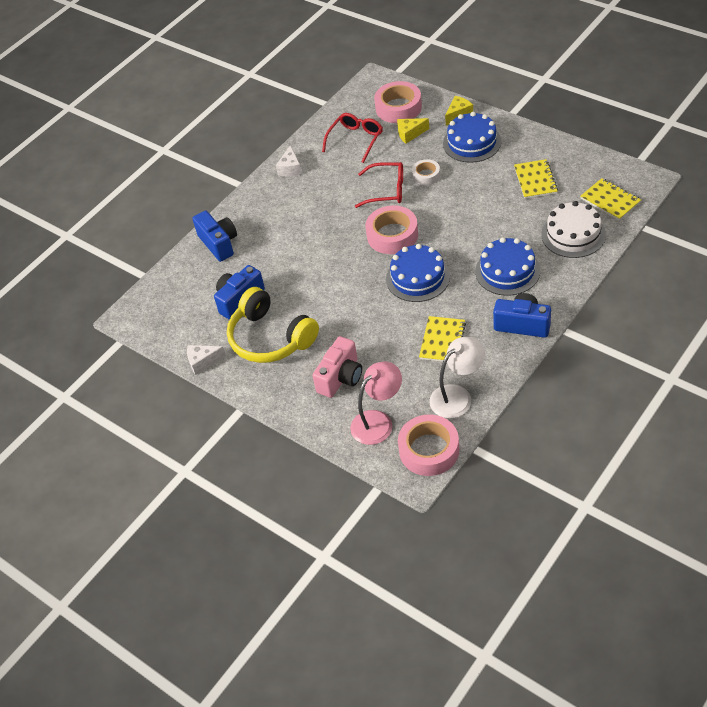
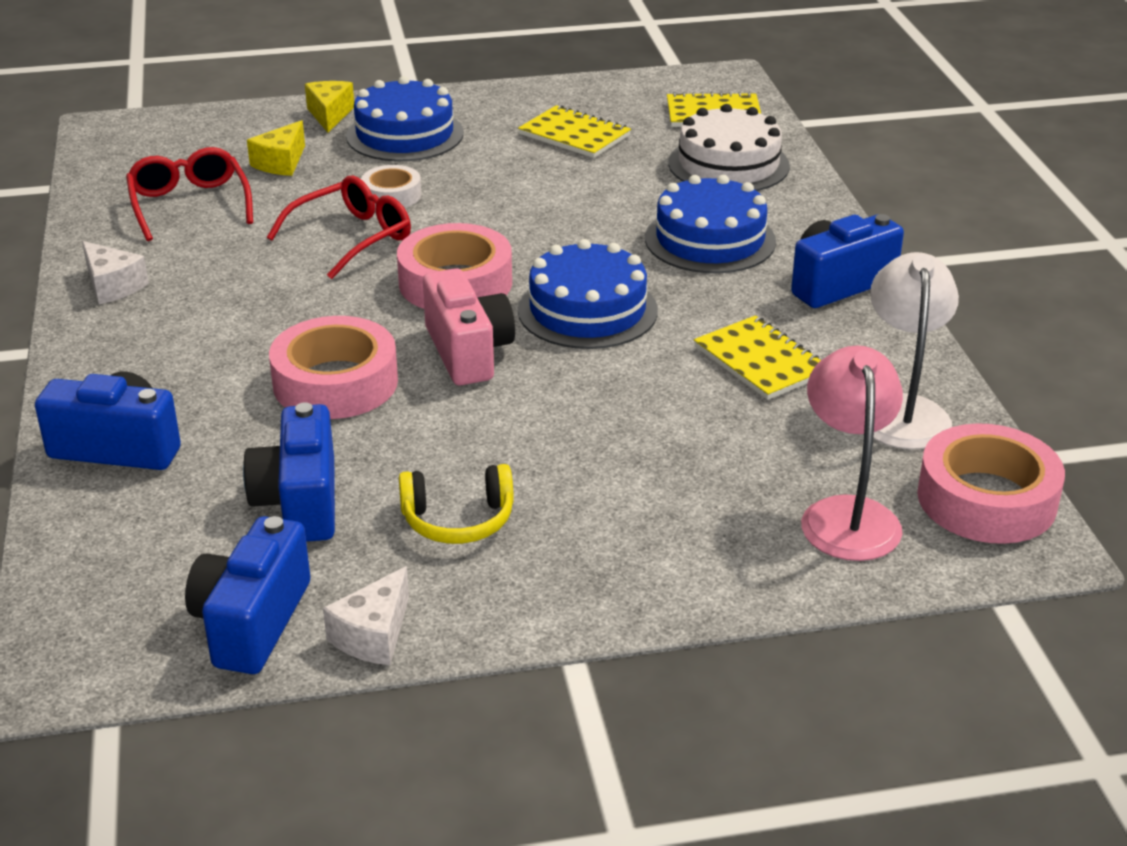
camera: 55 degrees left, 15 degrees down
(181, 334) = (252, 622): none -> blue camera
(270, 338) = (458, 520): yellow headphones -> yellow headphones, size x0.53
(341, 377) = (683, 497): pink camera -> pink camera (468, 352)
(398, 108) = (208, 143): pink tape -> pink tape (335, 382)

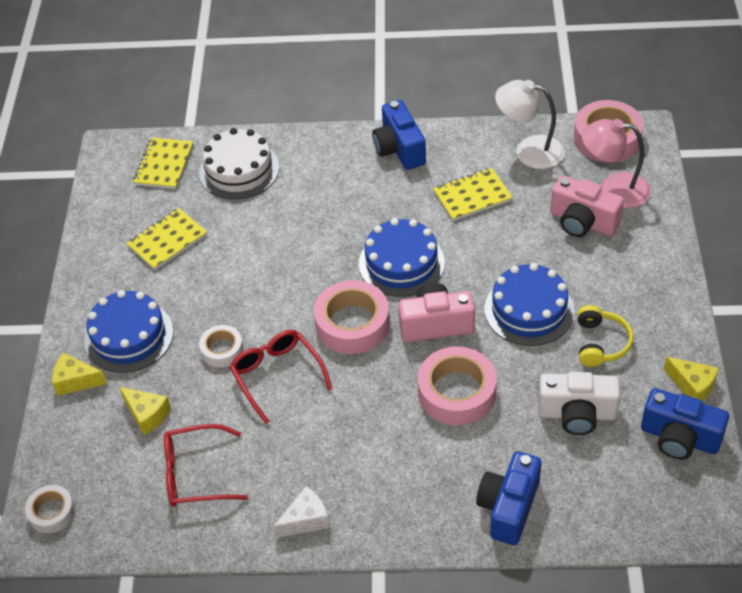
camera: 75 degrees left, 15 degrees up
(139, 130) = (52, 512): none -> white tape
(300, 502) = (577, 414): blue camera -> white camera
(373, 635) = (692, 385): white cheese -> yellow cheese
(710, 240) = (333, 195): blue cake -> blue cake (529, 310)
(745, 482) = (582, 222): none -> pink camera

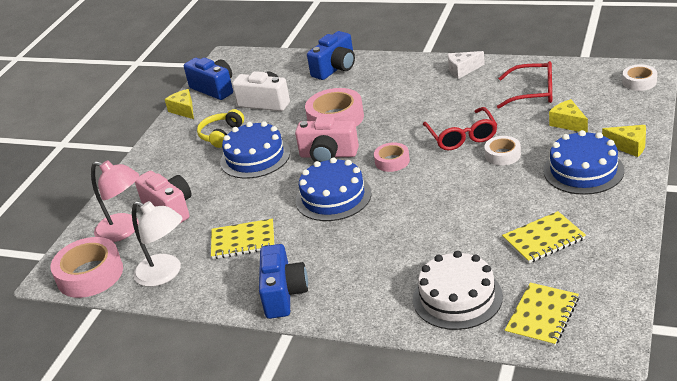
camera: 160 degrees left, 15 degrees down
(352, 324) = (392, 161): pink tape -> pink tape, size x0.57

